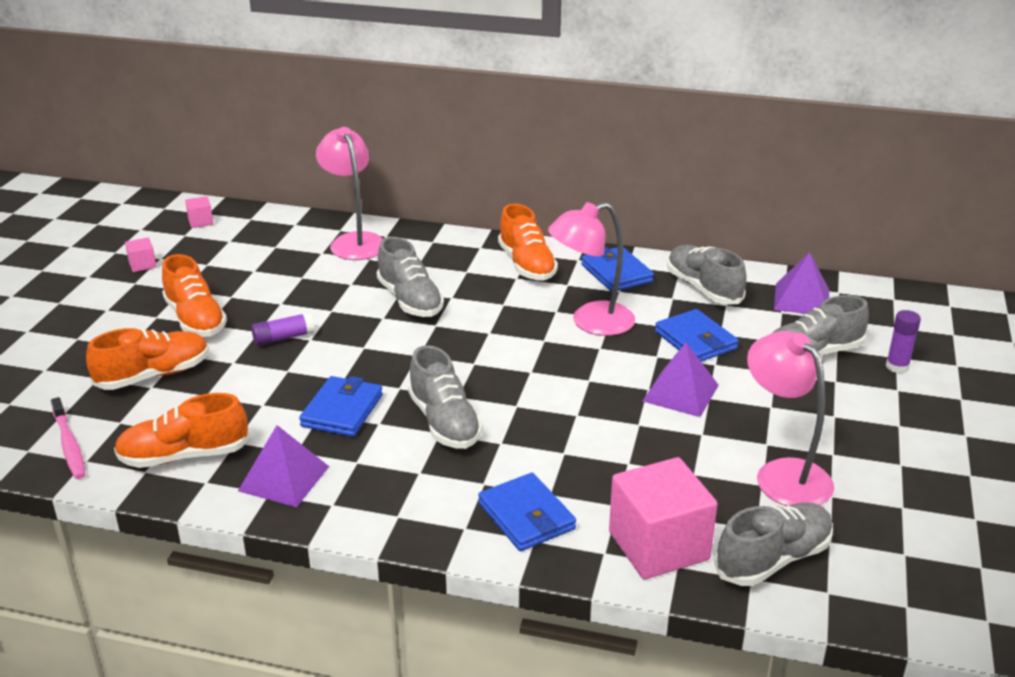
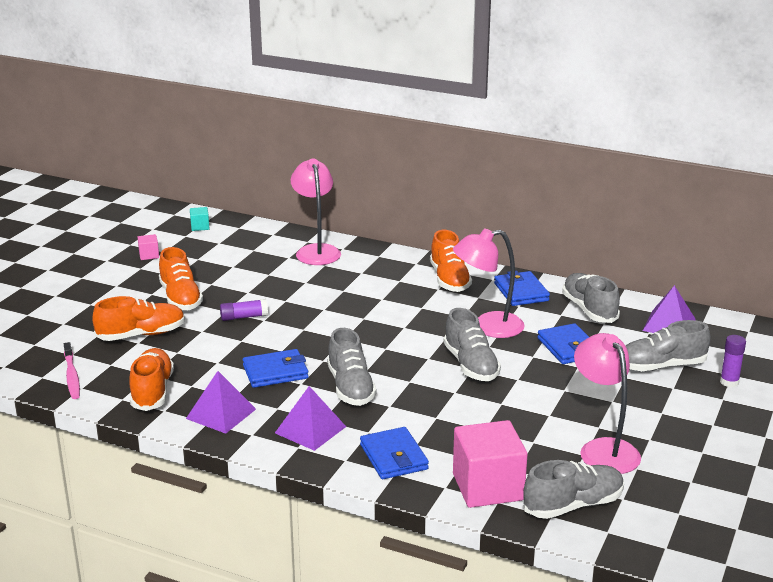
camera: 10 degrees right, 5 degrees down
(184, 456) = (152, 391): orange shoe -> orange shoe turned 90 degrees clockwise
(200, 222) = (200, 227): pink cube -> turquoise cube
(342, 411) = (275, 372): blue wallet -> blue wallet turned 45 degrees clockwise
(410, 300) = (348, 298): grey shoe -> grey shoe (471, 365)
(680, 393) = (542, 384): purple pyramid -> purple pyramid (310, 429)

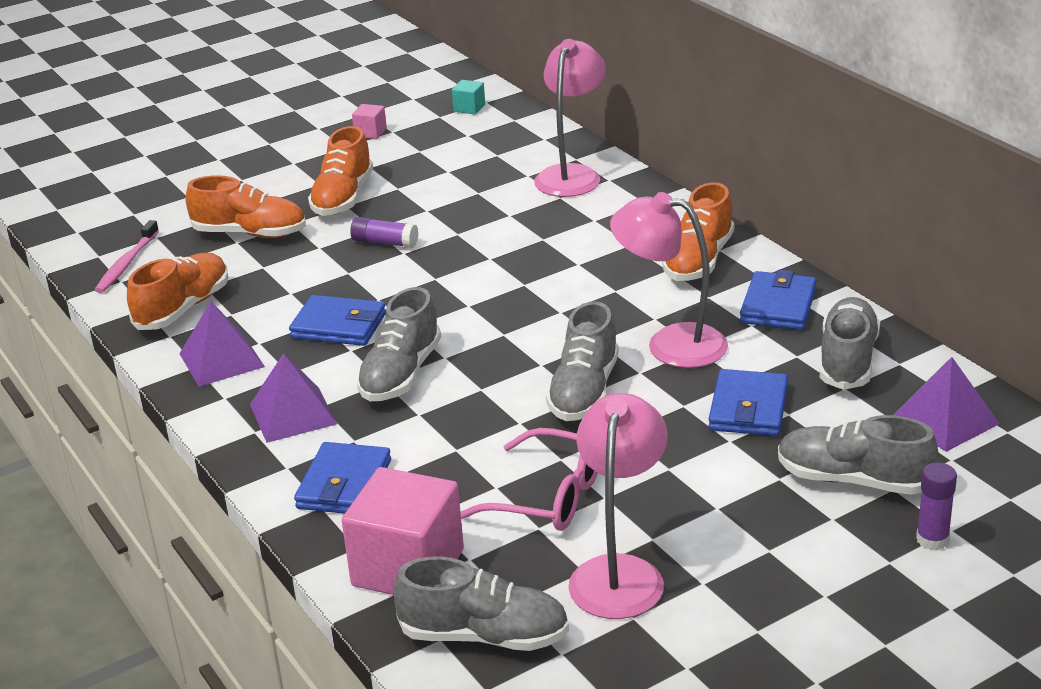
camera: 35 degrees right, 5 degrees up
(519, 424) = (549, 497): none -> pink glasses

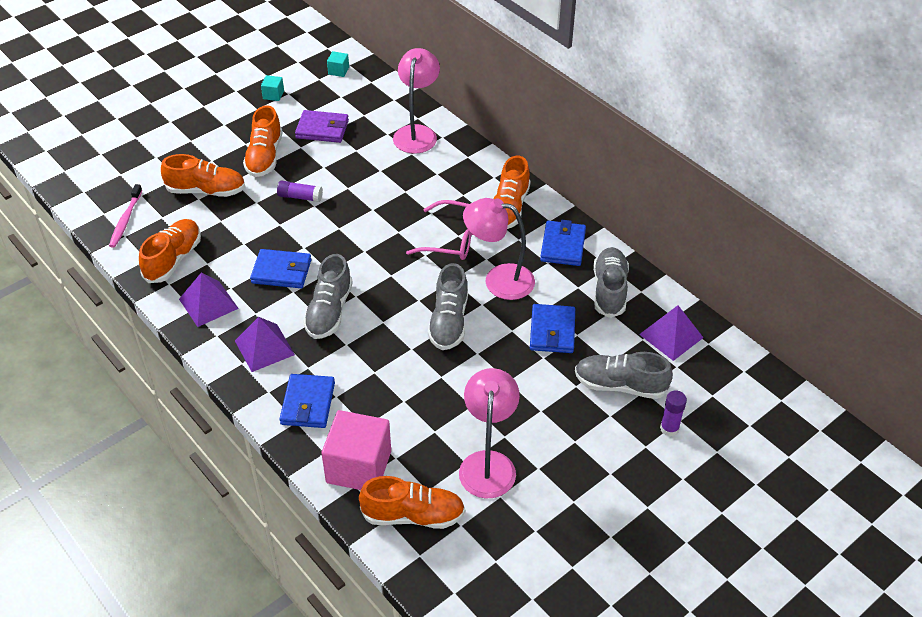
camera: 10 degrees left, 15 degrees up
(370, 132) = (273, 95): pink cube -> turquoise cube
(433, 169) = (322, 129): none -> purple wallet
(484, 636) = (413, 515): grey shoe -> orange shoe
(549, 497) = (438, 407): pink glasses -> pink glasses (453, 239)

